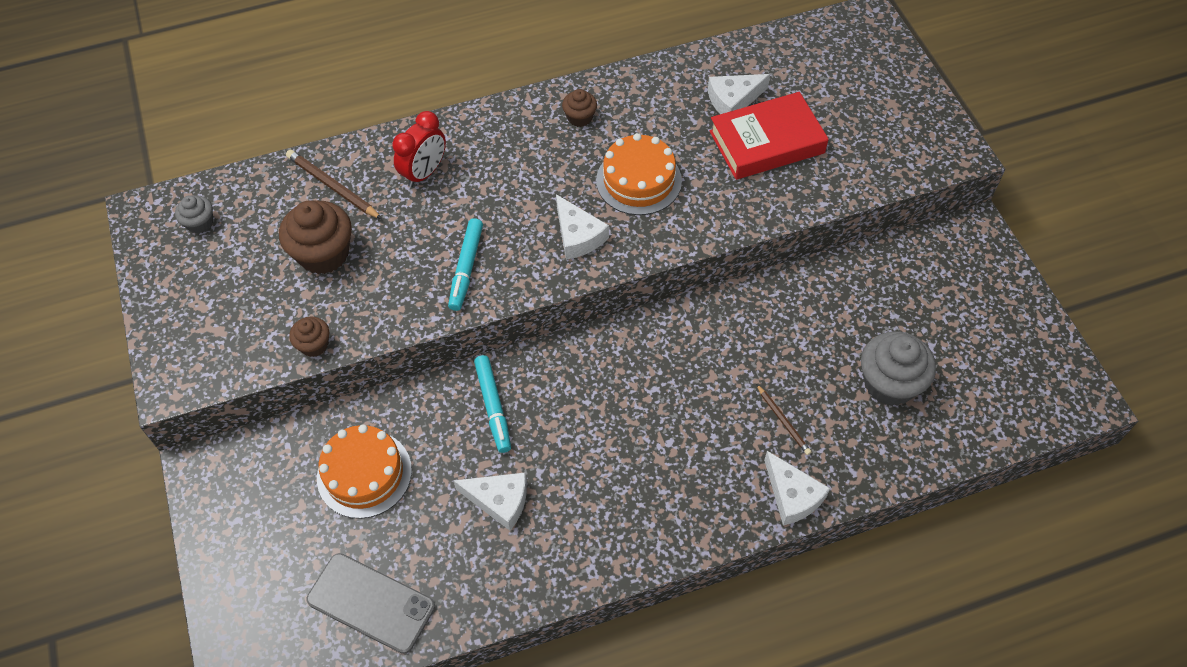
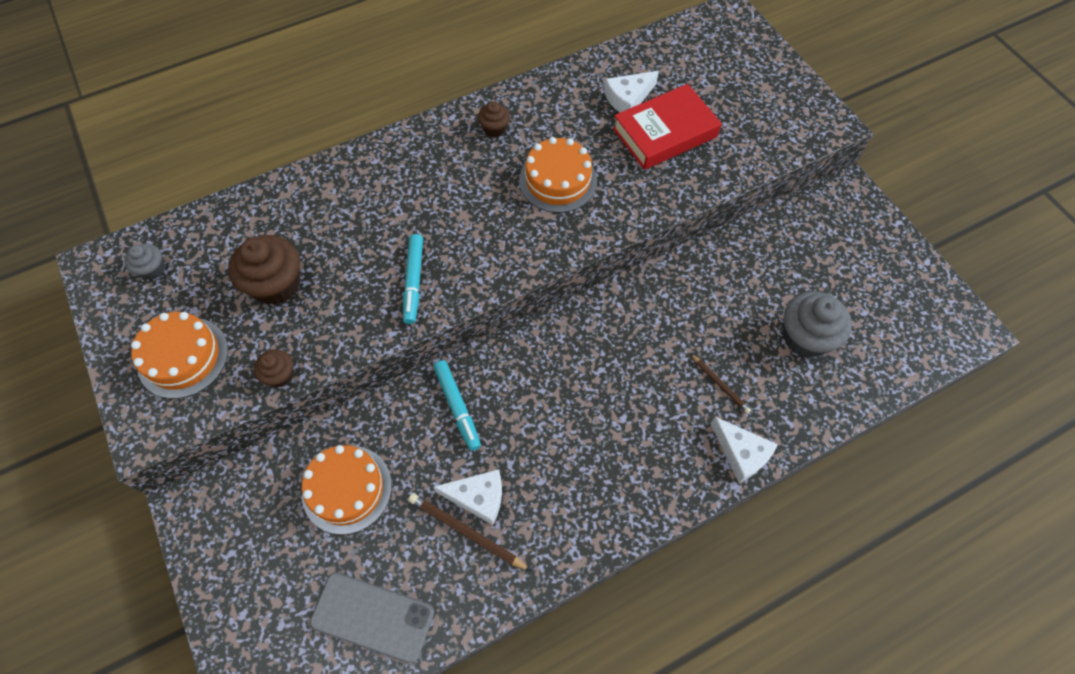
camera: 10 degrees left, 5 degrees up
(219, 315) = (183, 357): none -> orange cake
(332, 187) = (275, 219): brown pencil -> brown pencil (466, 532)
(424, 173) = (360, 196): red clock -> none
(578, 236) = (512, 238): white cheese -> none

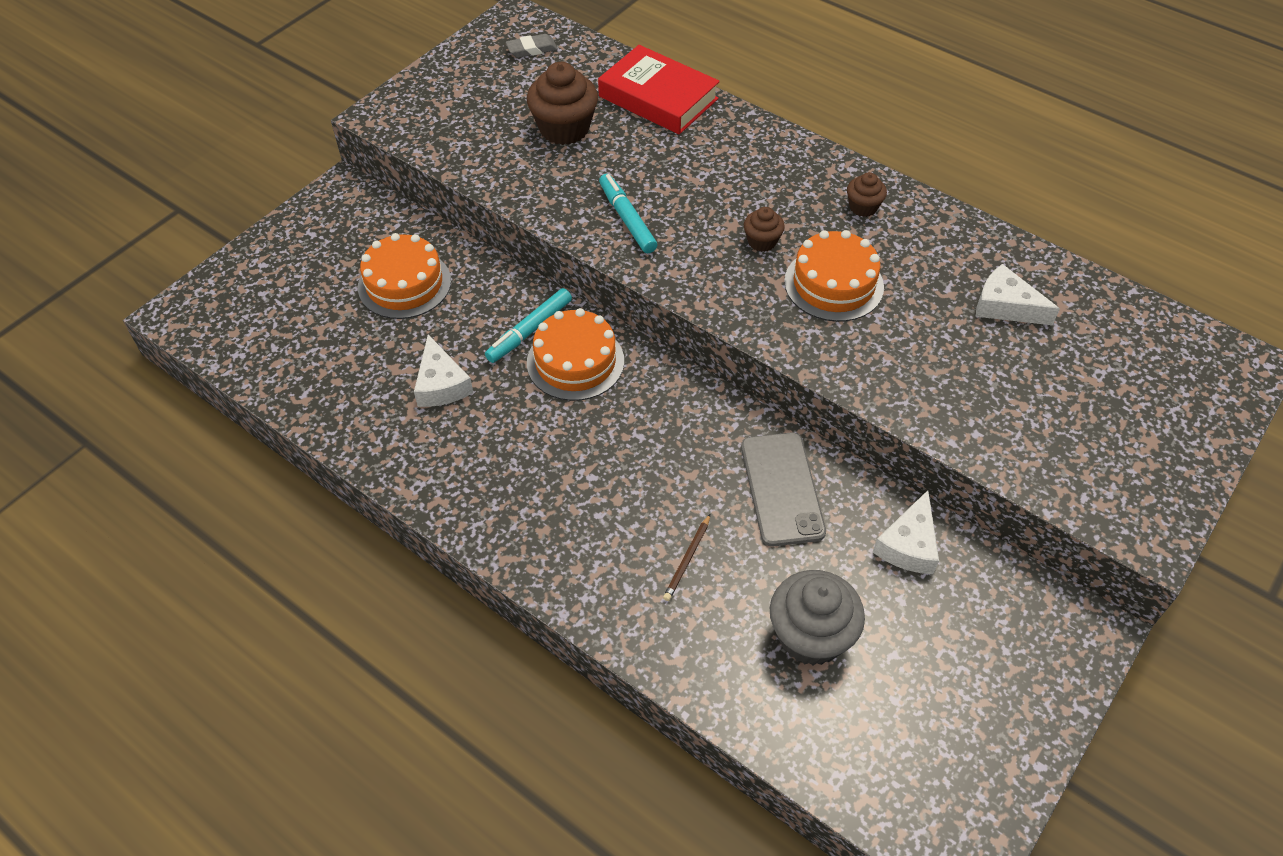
camera: 65 degrees right, 10 degrees down
(152, 269) = (532, 49): grey cupcake -> grey eraser
(183, 357) = (458, 105): orange cake -> orange cake (575, 362)
(280, 375) = (474, 170): brown cupcake -> brown cupcake (762, 241)
(372, 617) = (292, 351): grey phone -> grey phone (782, 489)
(414, 282) = (627, 219): turquoise marker -> turquoise marker turned 90 degrees clockwise
(466, 532) = (401, 389): brown pencil -> none
(664, 133) = (981, 358): red book -> red book (658, 98)
(741, 453) = (608, 609): white cheese -> white cheese (908, 544)

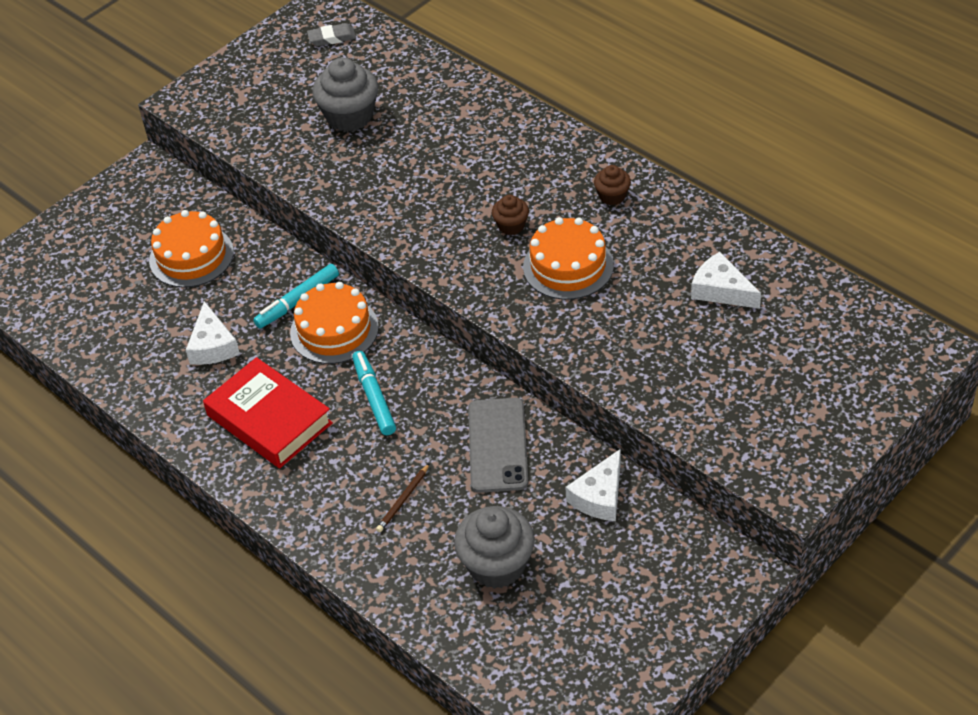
camera: 10 degrees right, 5 degrees down
(564, 129) = (349, 116): brown cupcake -> grey cupcake
(627, 219) = (392, 202): turquoise marker -> turquoise marker (374, 397)
(658, 98) = (442, 87): red book -> red book (269, 419)

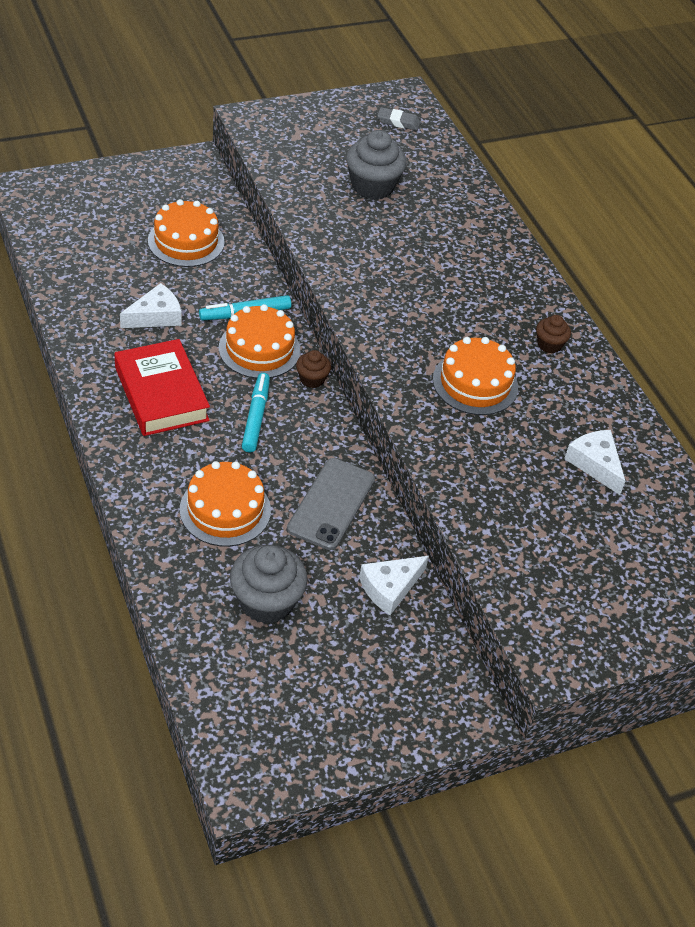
camera: 15 degrees right, 0 degrees up
(212, 345) = (156, 316): white cheese -> white cheese turned 135 degrees counterclockwise
(403, 500) = (225, 510): brown pencil -> orange cake
(511, 226) = (448, 329): brown cupcake -> brown cupcake (312, 379)

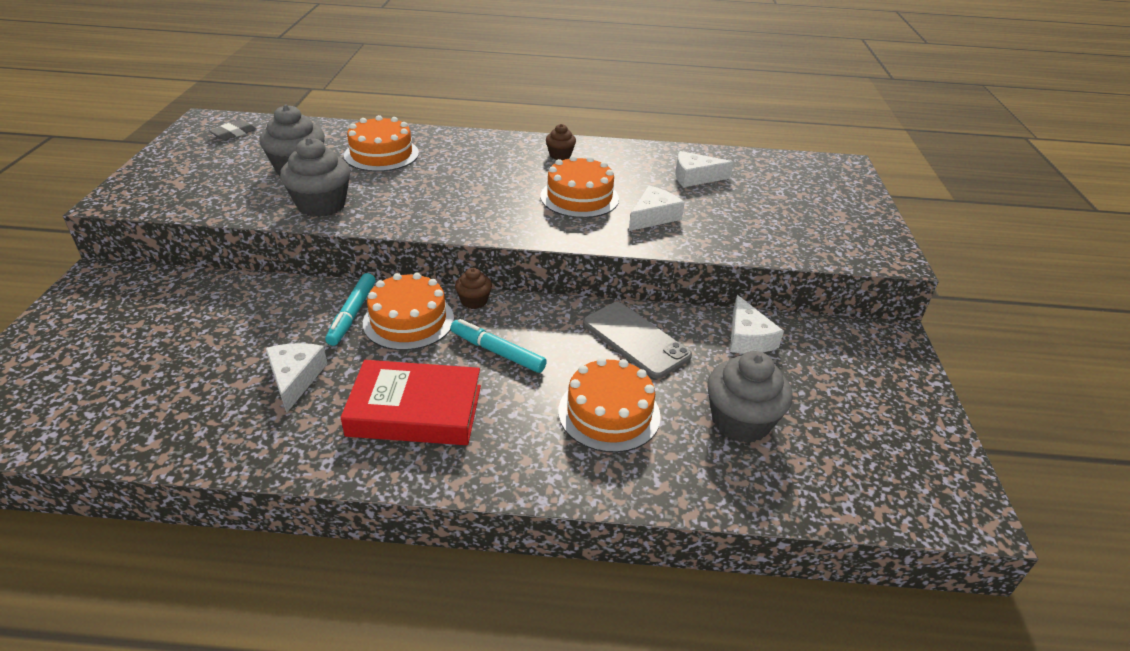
camera: 60 degrees left, 10 degrees down
(186, 241) = (207, 321): orange cake -> orange cake (381, 154)
(328, 225) = (321, 205): none -> grey cupcake
(482, 447) = (653, 217): none -> white cheese

